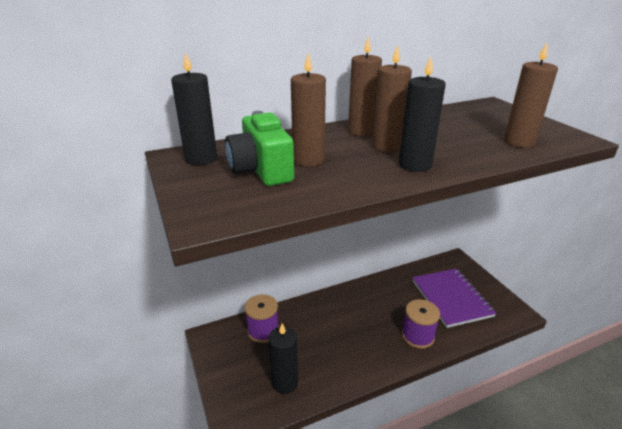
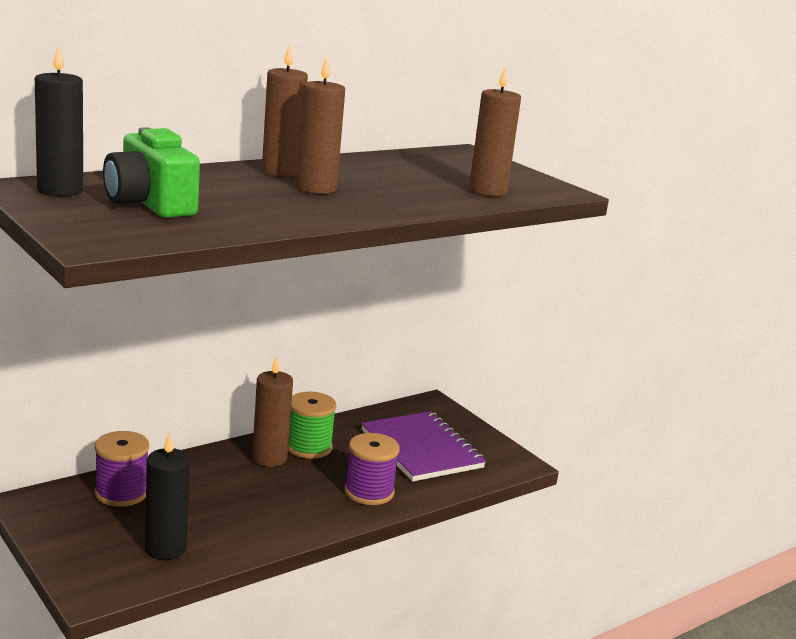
camera: 15 degrees left, 10 degrees down
(308, 159) = (211, 196): brown candle -> brown candle (269, 458)
(379, 295) = (308, 447): none -> green spool
(415, 165) = (352, 206): black candle -> none

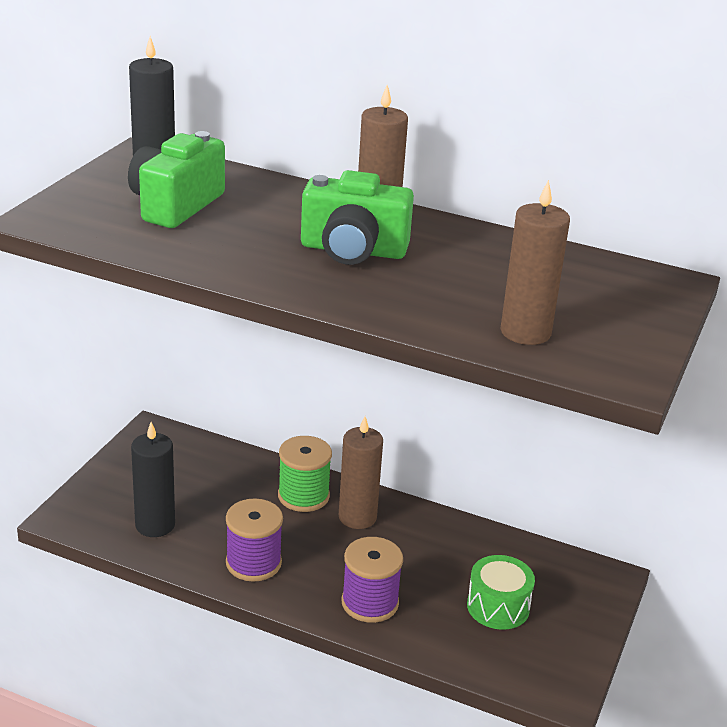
camera: 60 degrees right, 10 degrees up
(121, 493) = (211, 466): purple spool -> purple spool (253, 563)
(308, 447) = (406, 531): green spool -> green spool (303, 496)
(316, 188) = (353, 250): brown candle -> green camera
(421, 449) = (498, 607): purple notebook -> green drum

